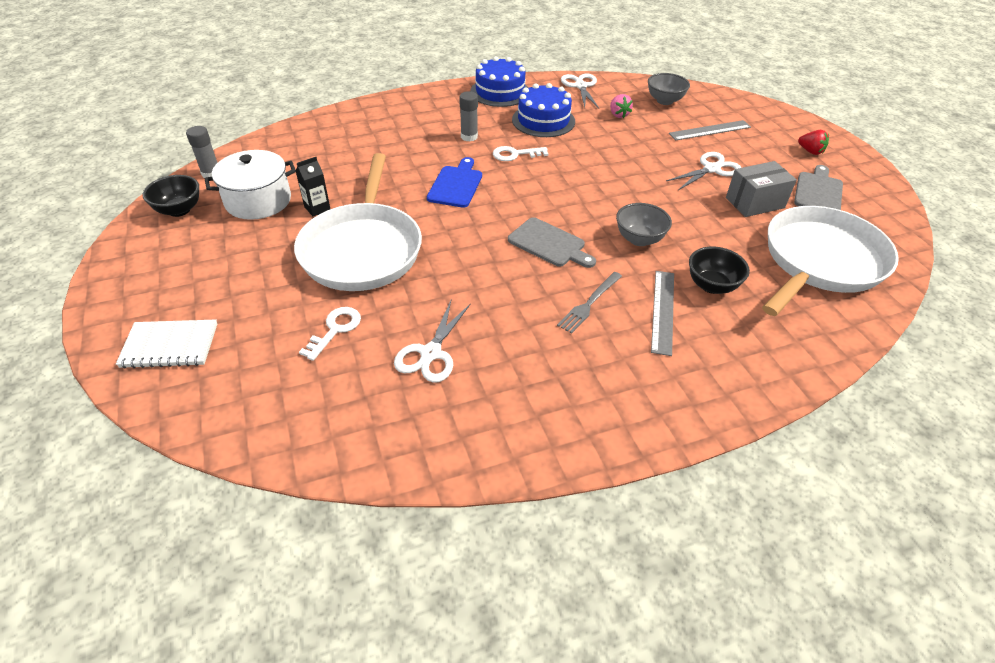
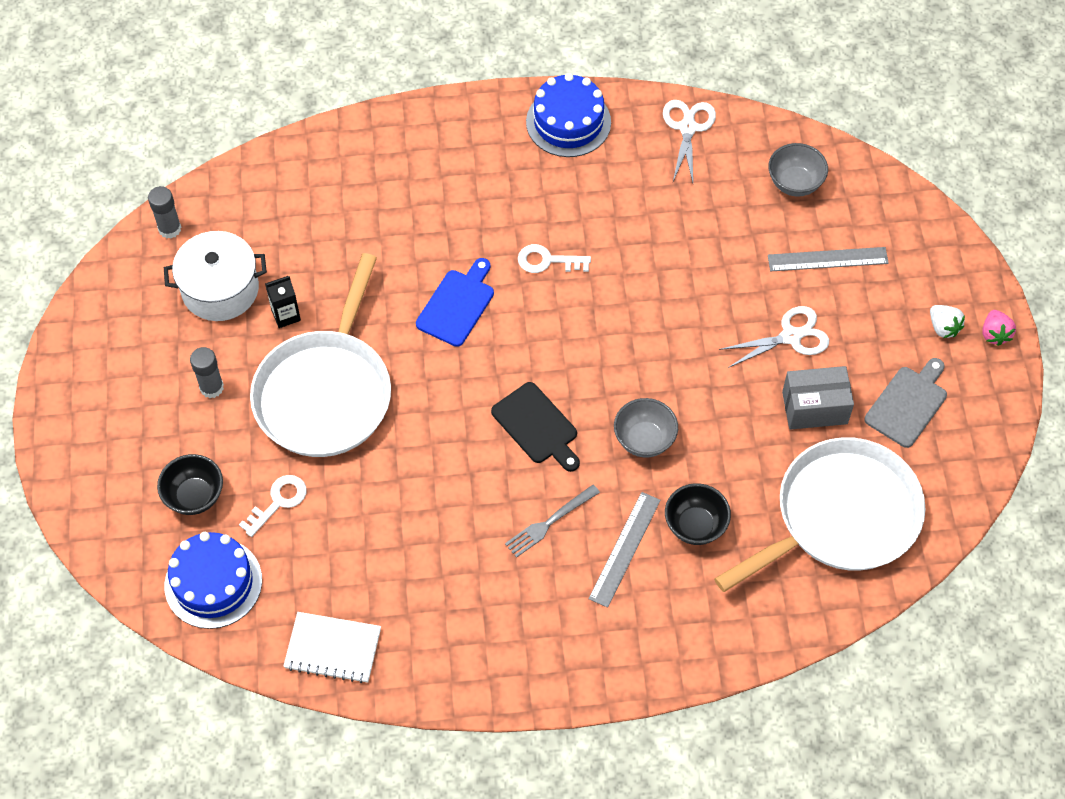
camera: 15 degrees right, 15 degrees up
(170, 346) = (117, 488): white notebook -> white notebook (333, 648)
(179, 210) = (131, 288): black bowl -> black bowl (194, 496)
(430, 353) = (366, 552): white scissors -> none
(469, 137) = (498, 214): grey glue stick -> grey glue stick (211, 387)
(543, 120) = (607, 197): blue cake -> blue cake (213, 583)
(549, 244) = (537, 426): grey cutting board -> black cutting board
(618, 115) = (715, 203): pink strawberry -> pink strawberry (994, 334)
(810, 151) = (943, 327): red strawberry -> white strawberry

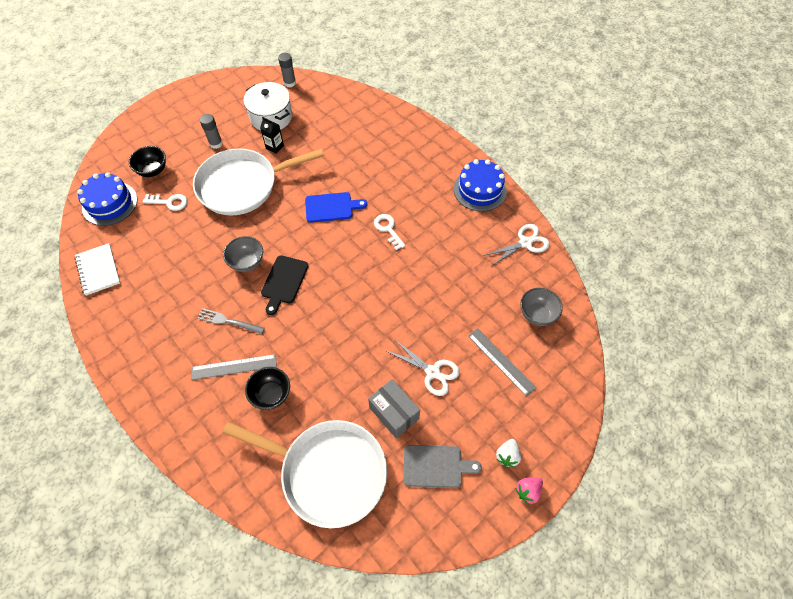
camera: 55 degrees right, 0 degrees up
(644, 440) = (310, 336): grey bowl -> grey bowl (247, 262)

